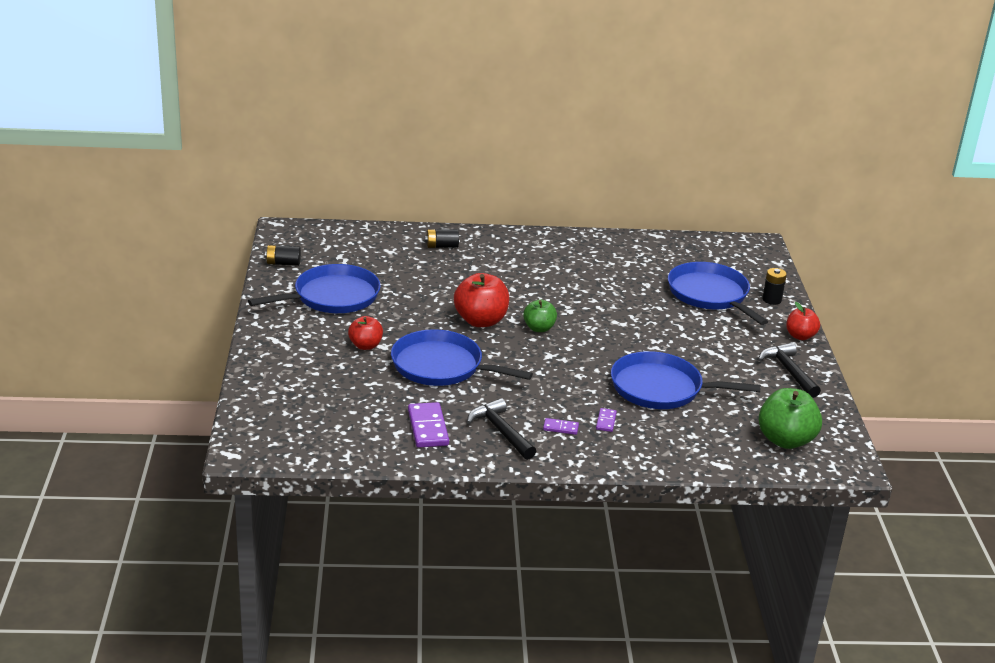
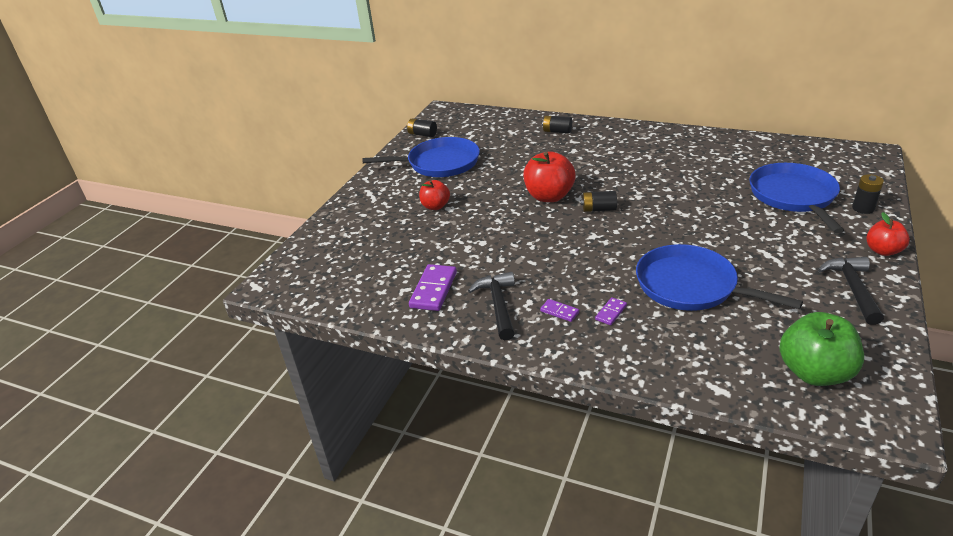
camera: 30 degrees right, 5 degrees up
(441, 366) = (486, 233): blue pan -> none
(539, 328) = (598, 209): green apple -> black battery

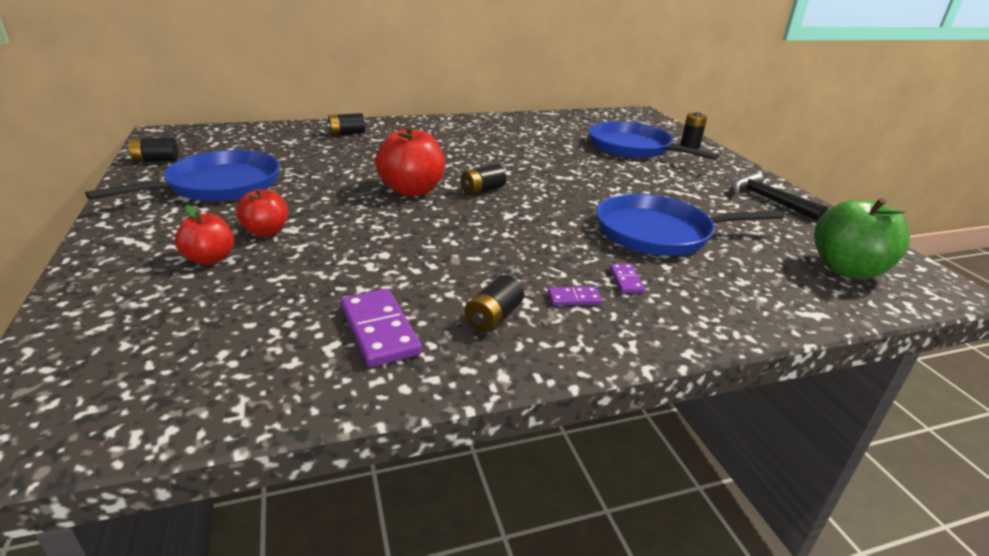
camera: 45 degrees left, 5 degrees down
(498, 305) = (493, 317): black hammer -> black battery
(883, 251) = (744, 170): red apple -> red apple (210, 259)

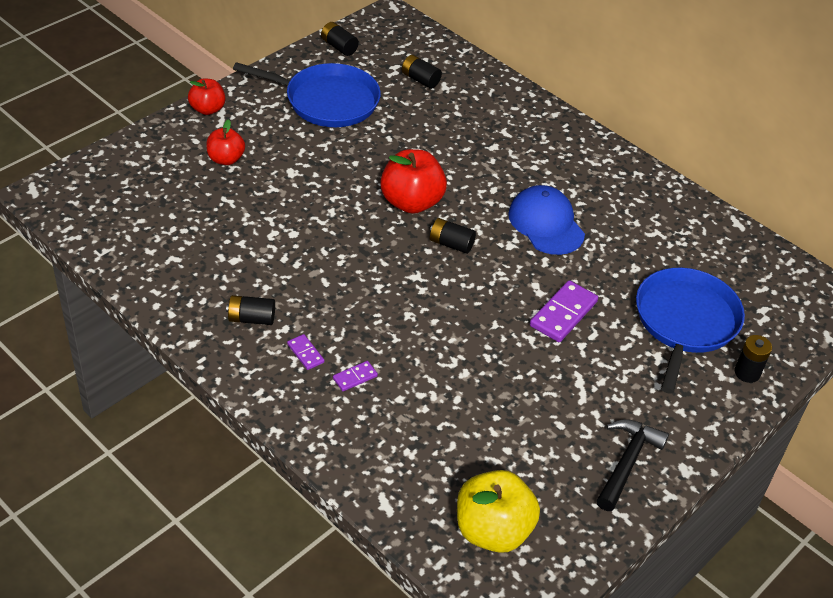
camera: 60 degrees right, 15 degrees up
(266, 231) = (279, 163): red apple -> red apple (207, 109)
(347, 134) = (498, 108): black battery -> black battery (420, 80)
(379, 330) = (201, 271): purple domino -> purple domino (563, 314)
(495, 155) = (546, 224): none -> blue cap
(659, 233) = (462, 383): blue pan -> none
(846, 270) = (492, 530): green apple -> yellow apple

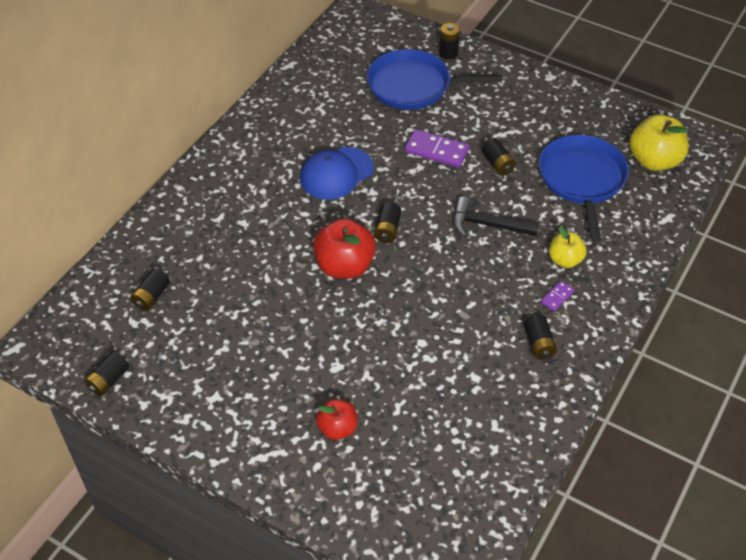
camera: 100 degrees left, 5 degrees up
(207, 109) = (260, 472): red apple -> none
(327, 101) = (212, 366): blue pan -> blue pan (582, 180)
(355, 377) = (565, 260): purple domino -> yellow apple
(527, 363) = (497, 164): none -> black battery
(627, 462) = (560, 104): black hammer -> black hammer (487, 225)

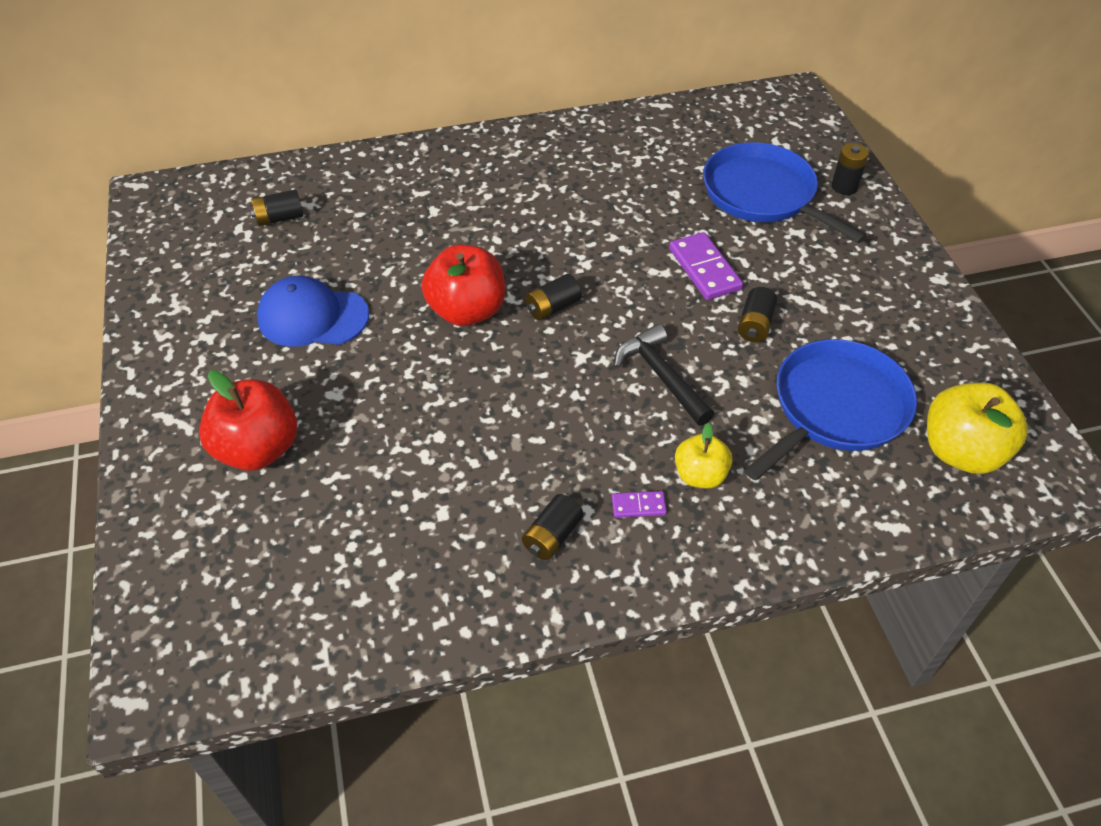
camera: 45 degrees right, 0 degrees up
(108, 380) = (157, 259): black battery -> none
(336, 173) = (574, 224): blue cap -> blue cap (312, 317)
(337, 428) = (258, 449): red apple -> red apple, size x1.66

